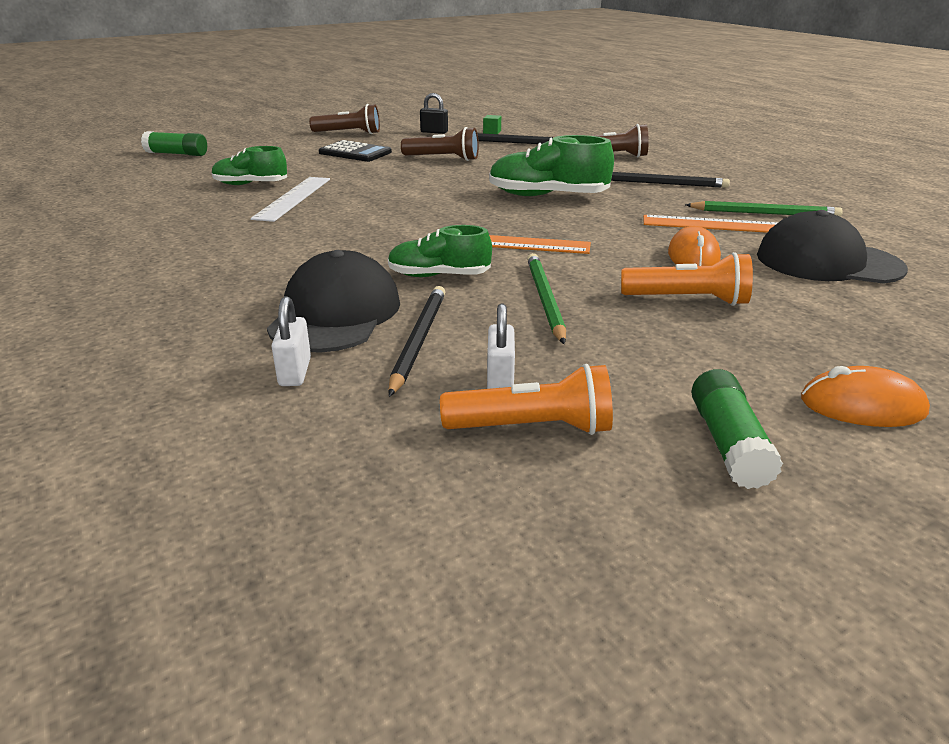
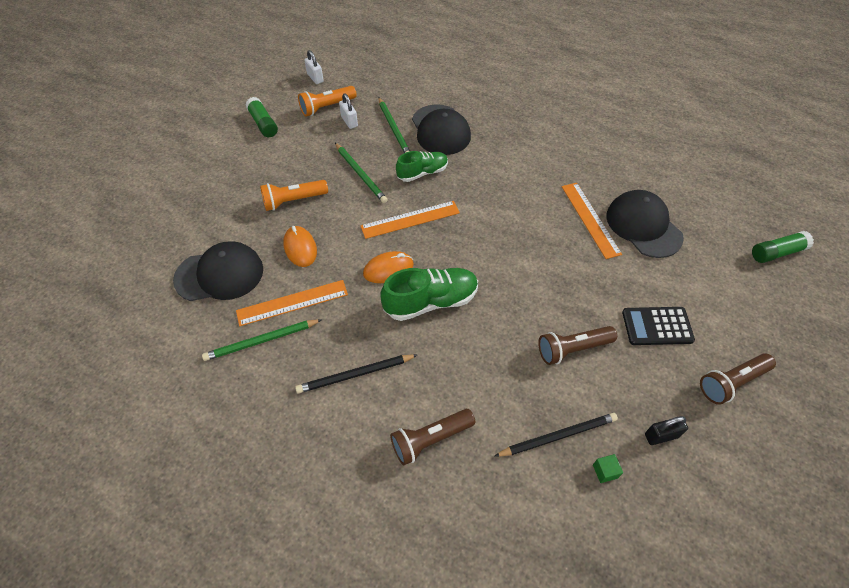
camera: 150 degrees right, 25 degrees up
(251, 184) = (643, 226): green shoe -> black cap
(293, 198) = (590, 219): white ruler -> orange ruler
(295, 372) = (422, 99): white padlock -> white padlock (315, 78)
(418, 340) = (394, 128): black pencil -> green pencil
(862, 406) = (217, 157): orange mouse -> orange mouse (388, 269)

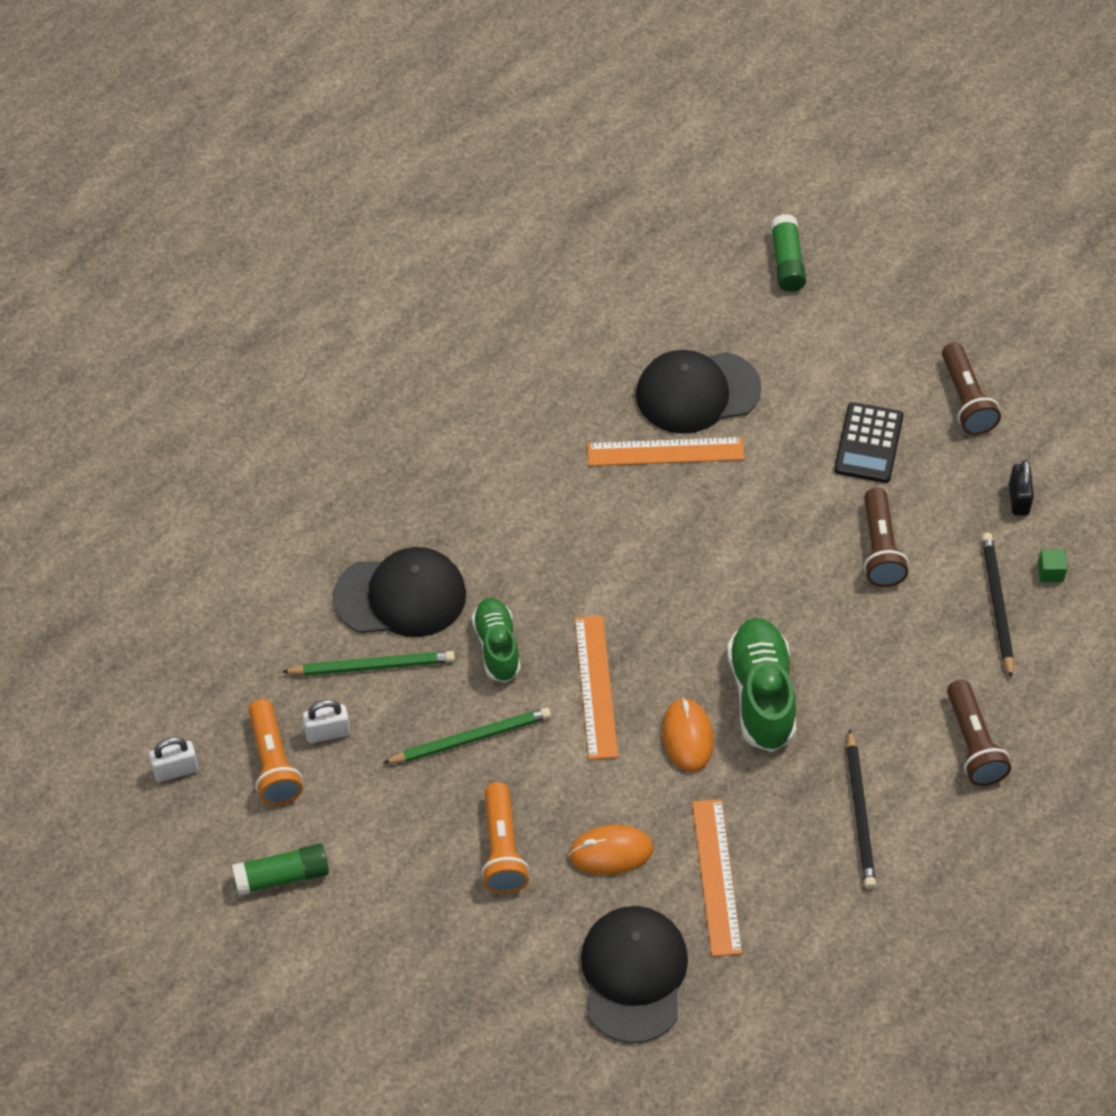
camera: 75 degrees left, 0 degrees up
(262, 341) = (776, 925): green pencil -> none

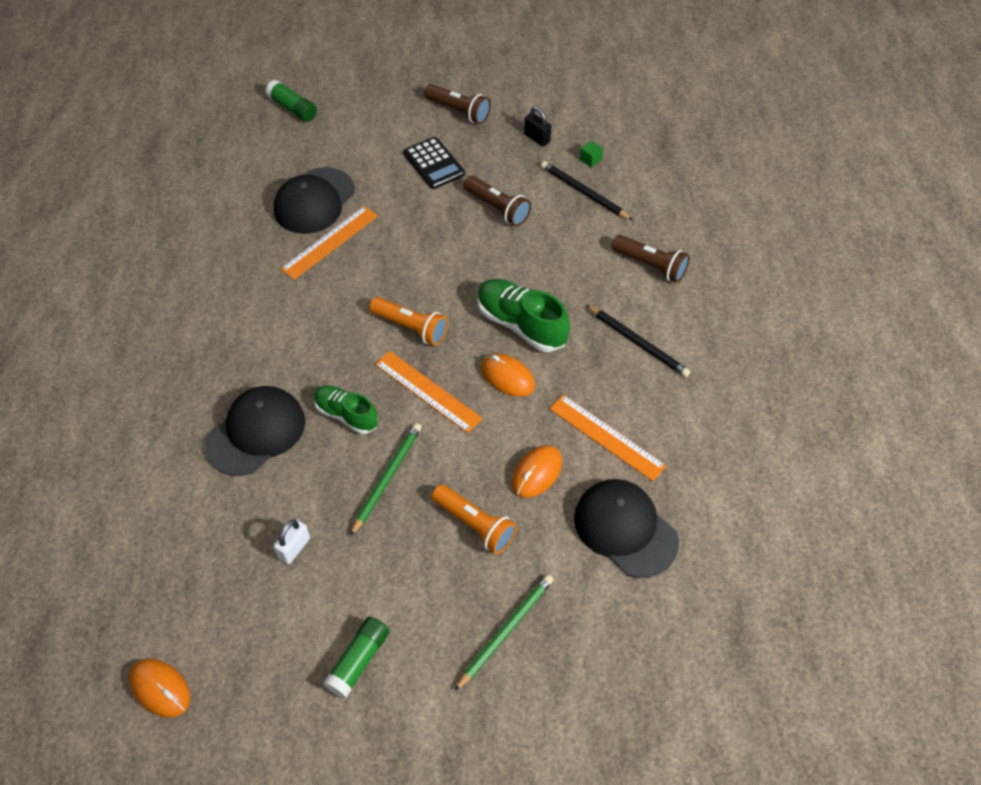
camera: 45 degrees left, 0 degrees up
(111, 758) = (160, 688): none -> orange mouse
(176, 770) = (215, 657): white padlock -> none
(273, 763) = (278, 596): orange flashlight -> orange flashlight (411, 328)
(372, 666) = (281, 486): green pencil -> green pencil (505, 631)

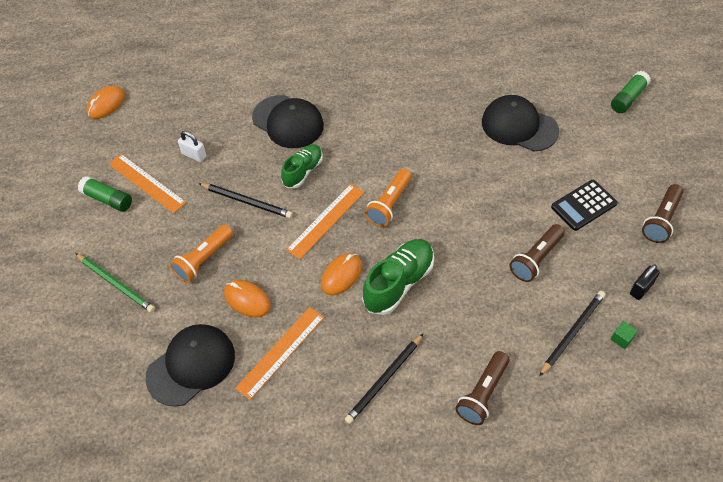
camera: 90 degrees right, 0 degrees up
(330, 242) = (474, 141): orange ruler -> orange ruler (147, 183)
(387, 478) = (246, 201): green pencil -> black pencil

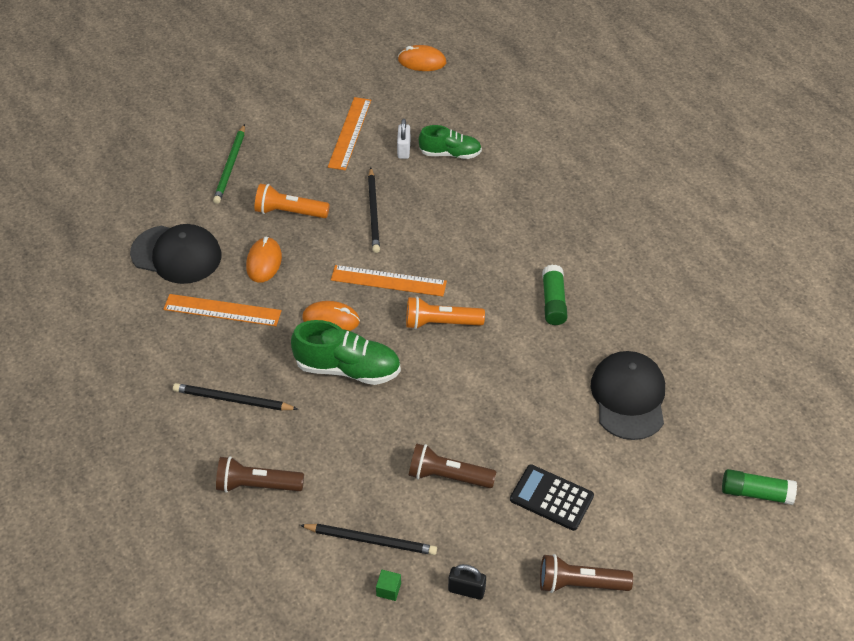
camera: 60 degrees right, 5 degrees down
(107, 199) = (315, 116): green glue stick -> green glue stick (553, 302)
(288, 122) = (493, 199): black cap -> none
(303, 171) = (437, 238): green shoe -> green shoe (450, 153)

